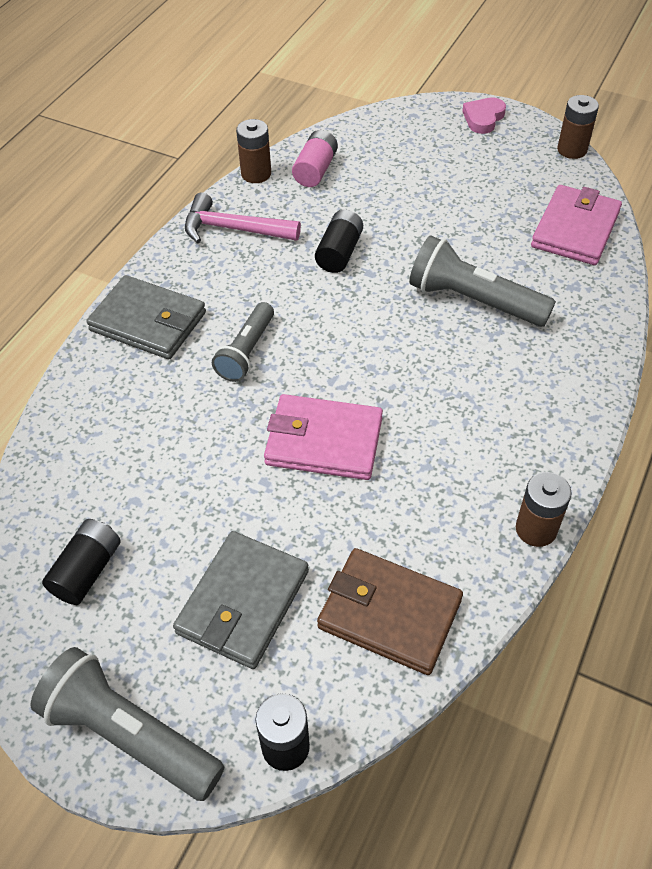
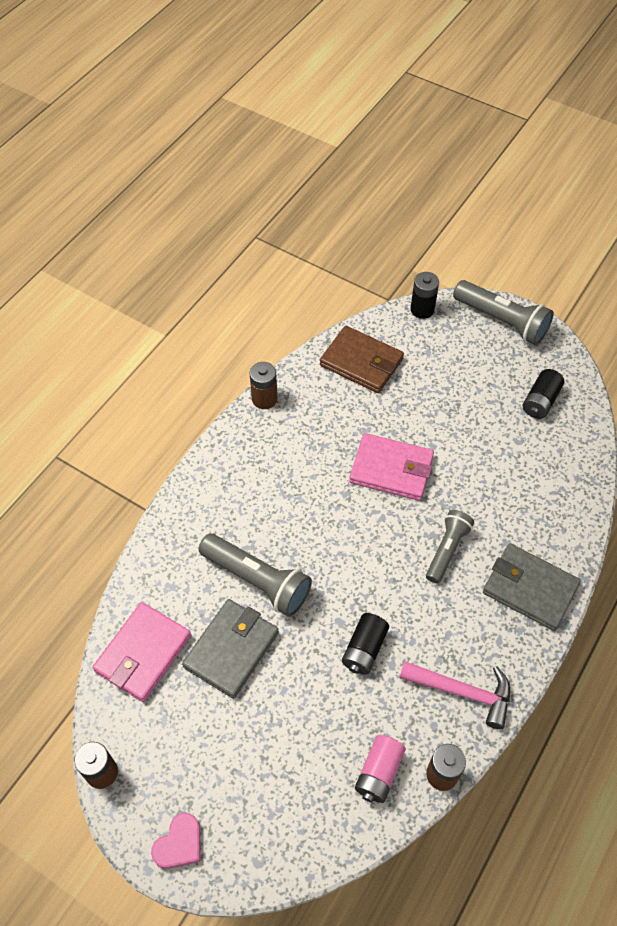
camera: 175 degrees left, 5 degrees up
(243, 602) = (445, 376): grey wallet -> grey wallet (231, 650)

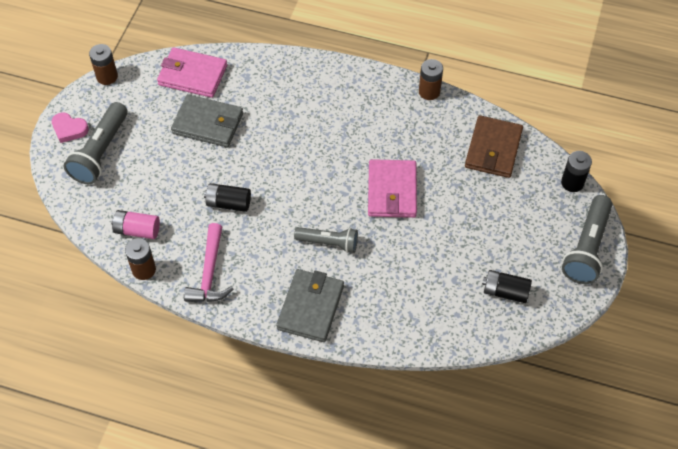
camera: 75 degrees right, 0 degrees up
(257, 581) = (266, 126): grey flashlight -> grey flashlight (100, 152)

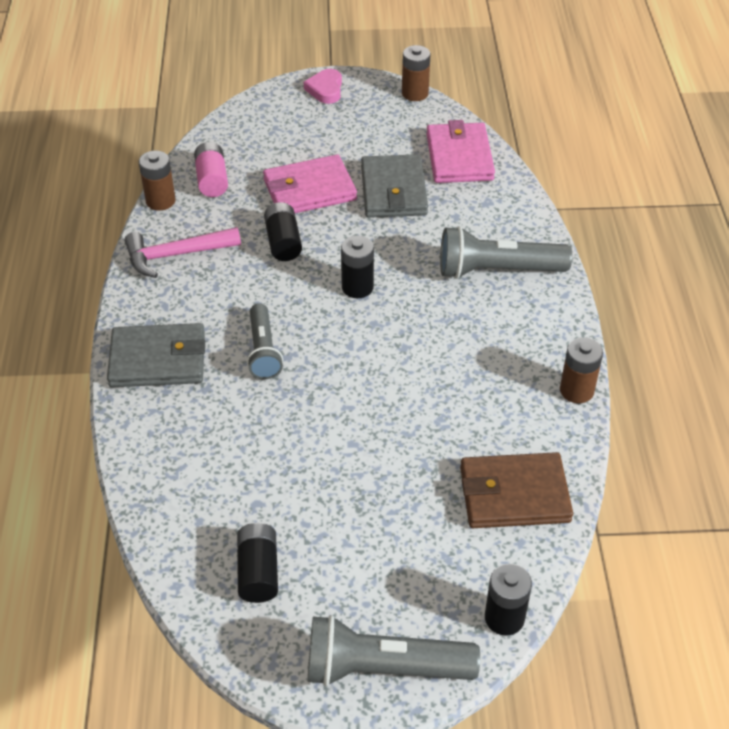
camera: 70 degrees right, 10 degrees down
(100, 152) = (306, 121): grey flashlight -> grey flashlight (497, 270)
(293, 173) = (357, 287): none -> black battery
(392, 191) = (377, 394): pink wallet -> pink wallet (309, 190)

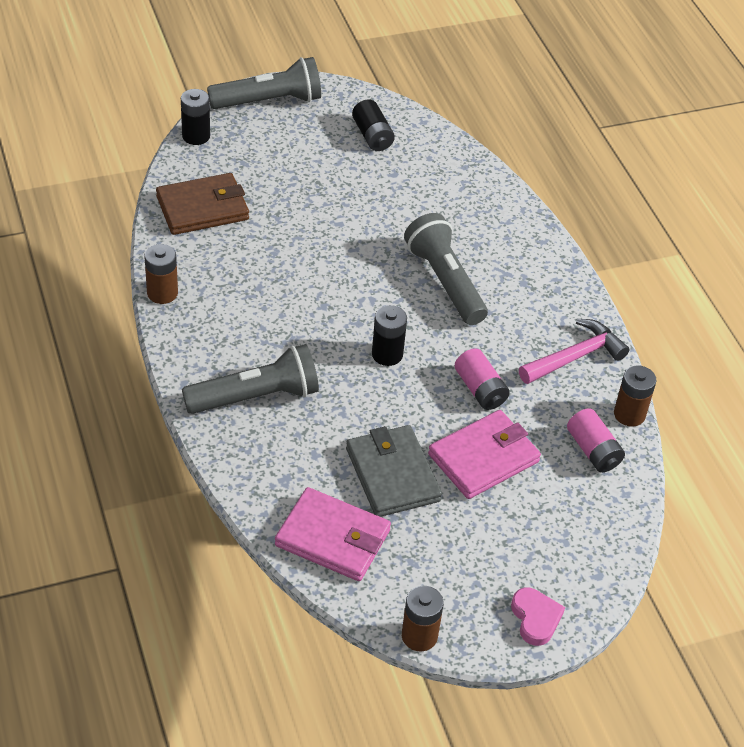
camera: 160 degrees right, 0 degrees up
(158, 360) = (529, 259): grey wallet -> none
(263, 351) = (445, 281): grey flashlight -> grey flashlight, size x1.54
(283, 242) = (480, 390): black battery -> pink battery
(459, 157) = (332, 538): pink wallet -> pink wallet turned 45 degrees counterclockwise

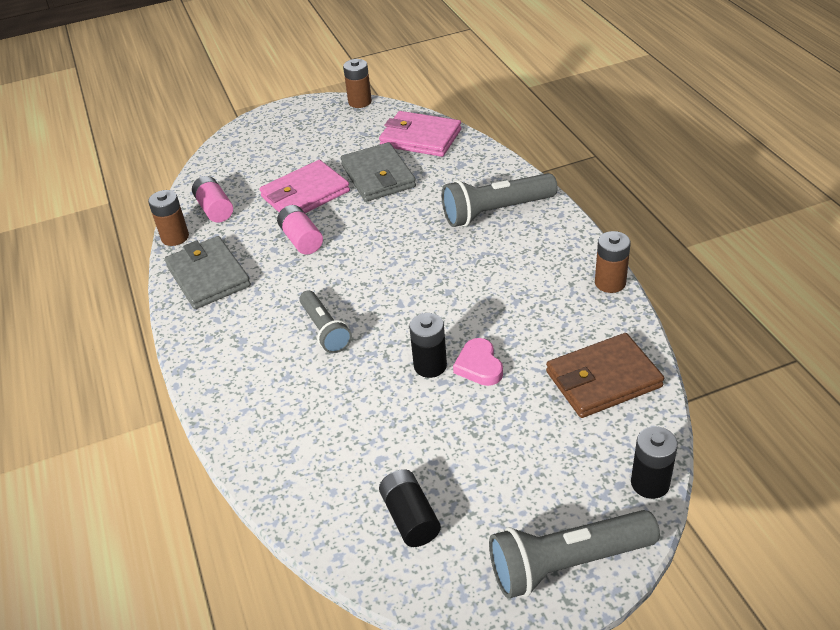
camera: 175 degrees left, 5 degrees down
(387, 354) = (384, 257): black battery -> black battery (430, 366)
(445, 281) = (325, 330): grey flashlight -> grey flashlight, size x0.65
(535, 618) = (283, 117): pink heart -> pink heart (479, 366)
(575, 357) = (208, 276): pink hammer -> grey wallet

